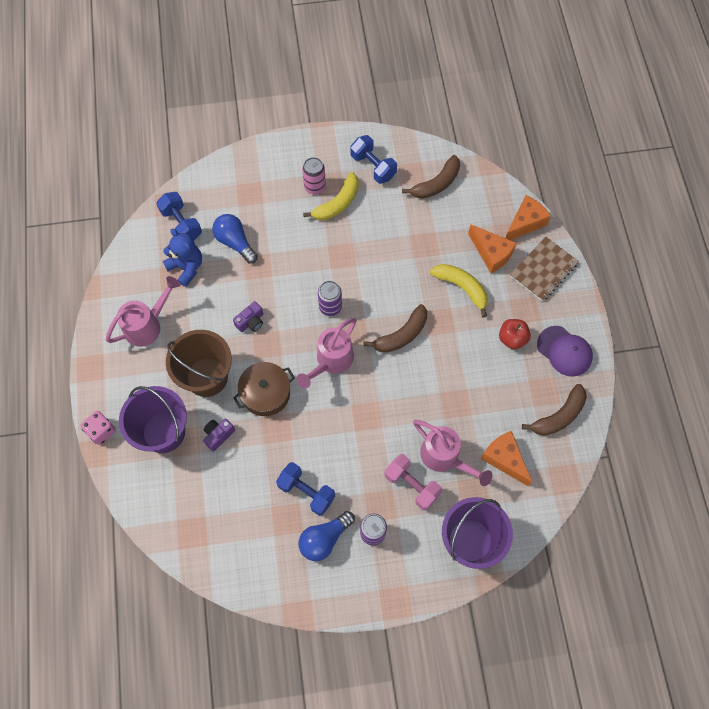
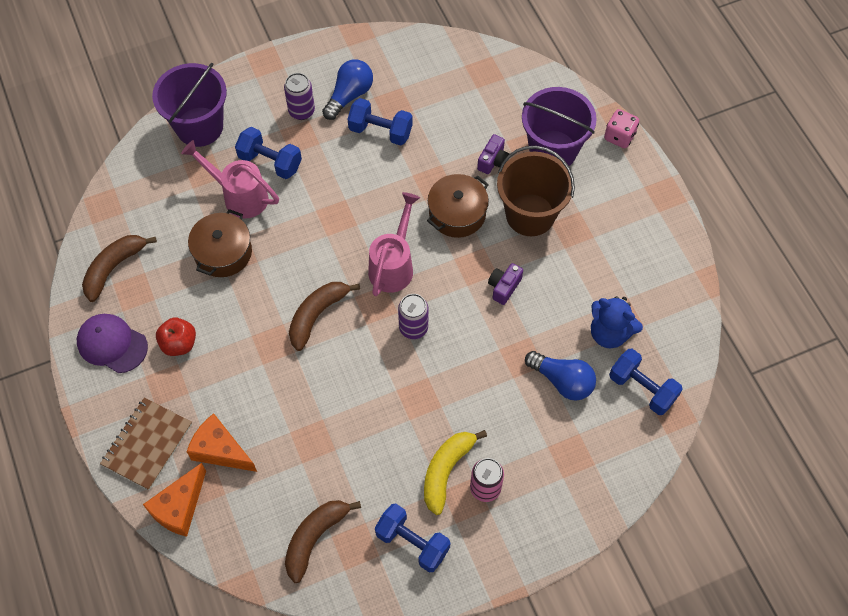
camera: 165 degrees right, 5 degrees down
(147, 325) = (624, 254): pink watering can -> none
(412, 485) = (270, 162): pink dumbbell -> blue dumbbell
(462, 288) = (252, 393): yellow banana -> none
(467, 407) = (223, 252): none -> brown pot
(504, 459) = (173, 209): orange cheese -> none

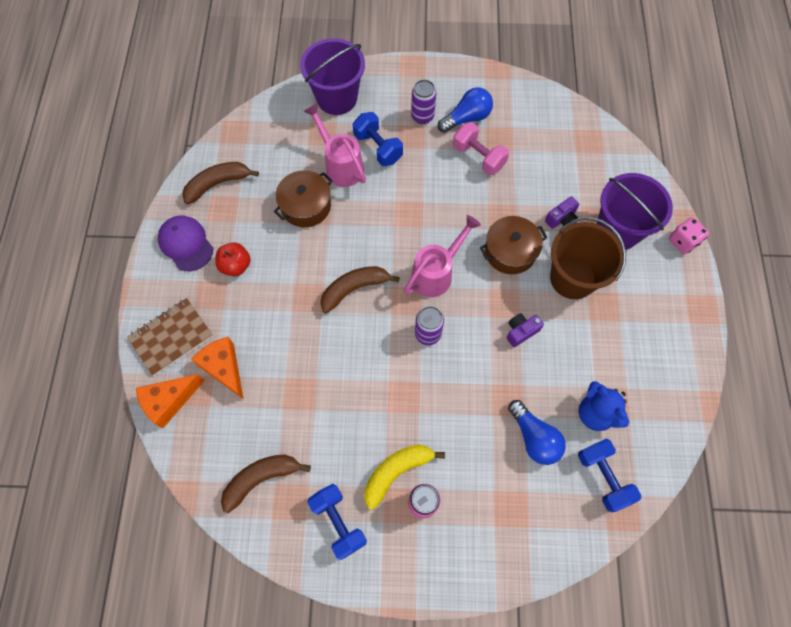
camera: 25 degrees right, 5 degrees up
(380, 131) = (478, 157): blue dumbbell -> pink dumbbell

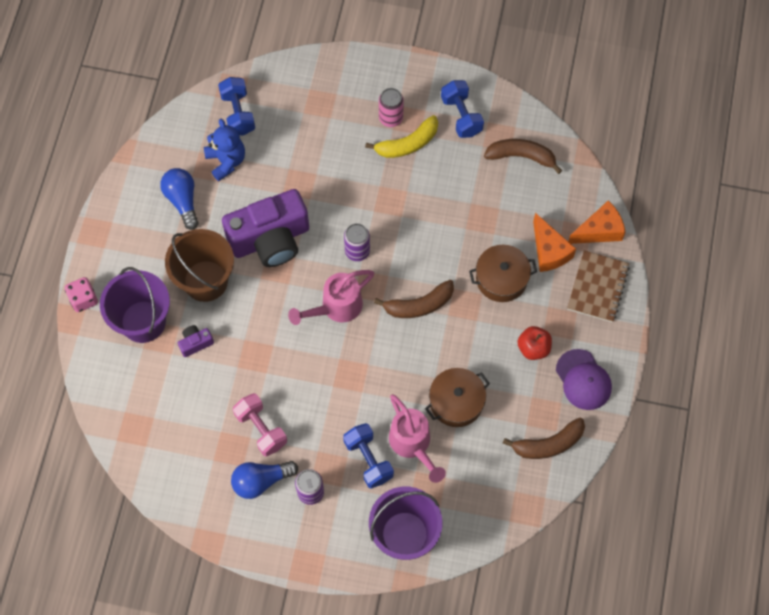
camera: 170 degrees left, 0 degrees up
(171, 337) = (598, 287): brown notebook -> brown notebook turned 45 degrees counterclockwise
(261, 478) = (521, 156): brown banana -> brown banana turned 150 degrees counterclockwise
(510, 251) = (258, 317): brown pot -> brown pot (501, 279)
(521, 331) = (270, 239): purple camera -> purple camera, size x2.50
(534, 437) = (285, 151): blue light bulb -> blue light bulb (182, 200)

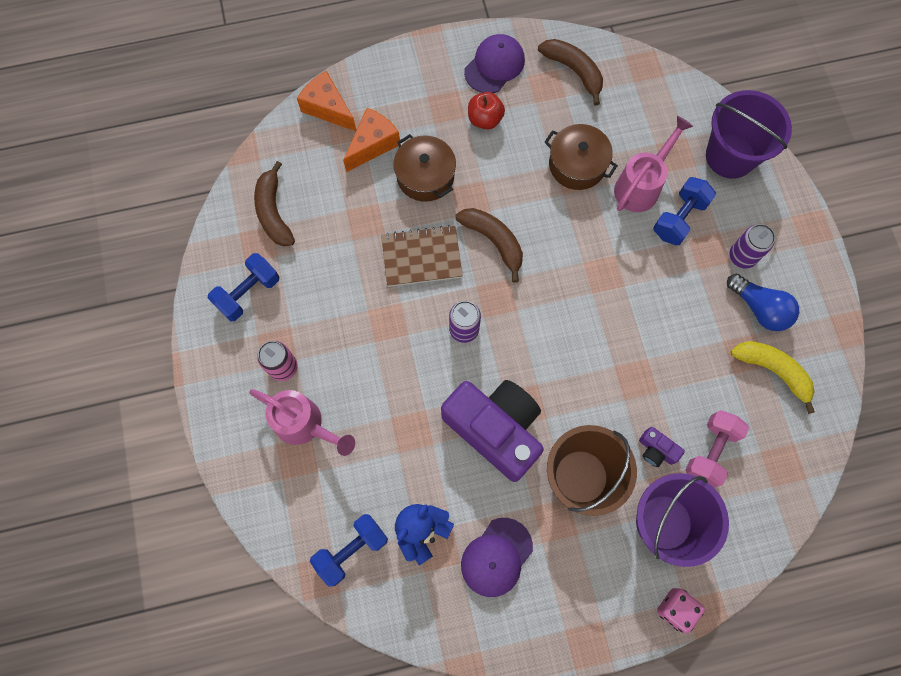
camera: 115 degrees left, 5 degrees up
(182, 200) = (496, 557): blue light bulb -> purple cap
(261, 429) = (708, 334): pink dumbbell -> pink dumbbell (710, 451)
(336, 307) = (538, 321): pink watering can -> pink watering can (305, 425)
(407, 144) = (308, 335): yellow banana -> yellow banana (773, 371)
(598, 287) = (391, 87): brown notebook -> brown notebook (421, 257)

